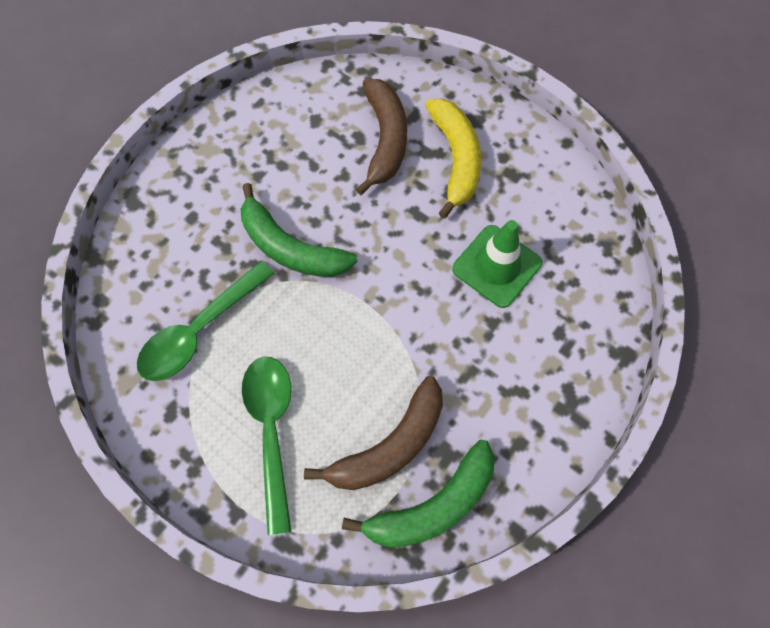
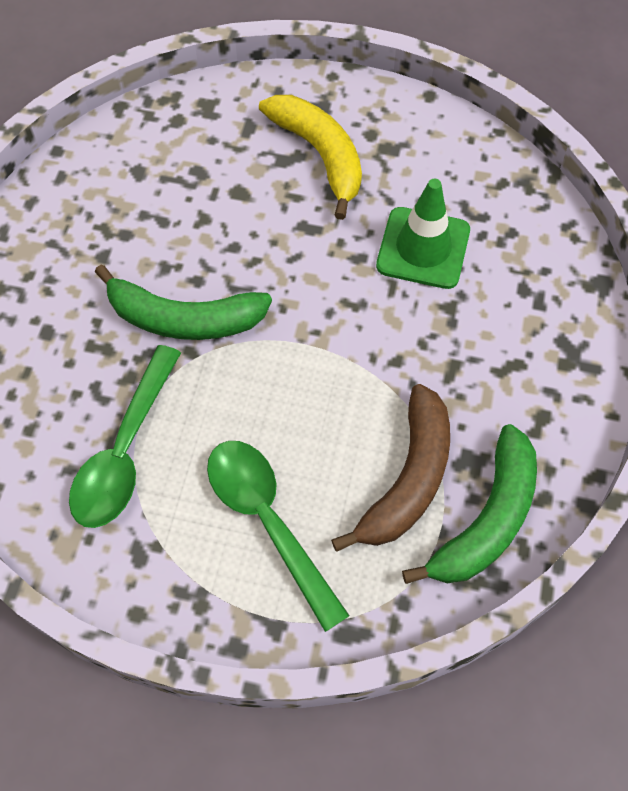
camera: 25 degrees left, 5 degrees down
(385, 139) = (230, 163): brown banana -> none

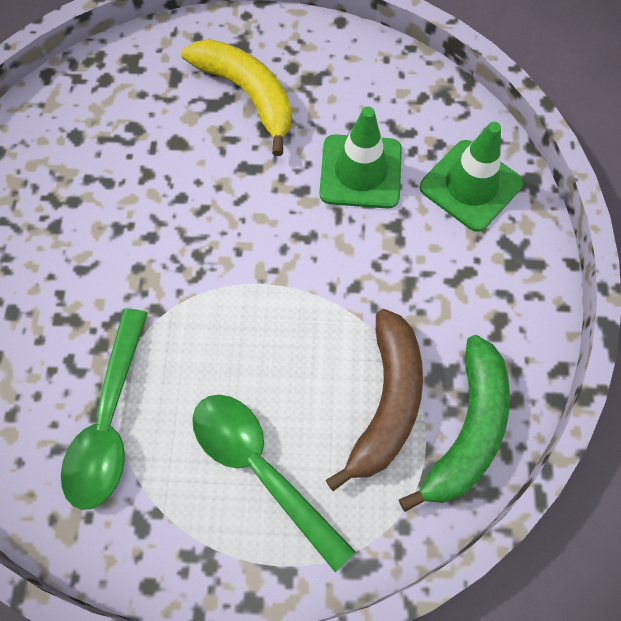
camera: 10 degrees left, 5 degrees up
(184, 319) = (145, 277): green banana -> none
(536, 279) = (470, 185): none -> green traffic cone

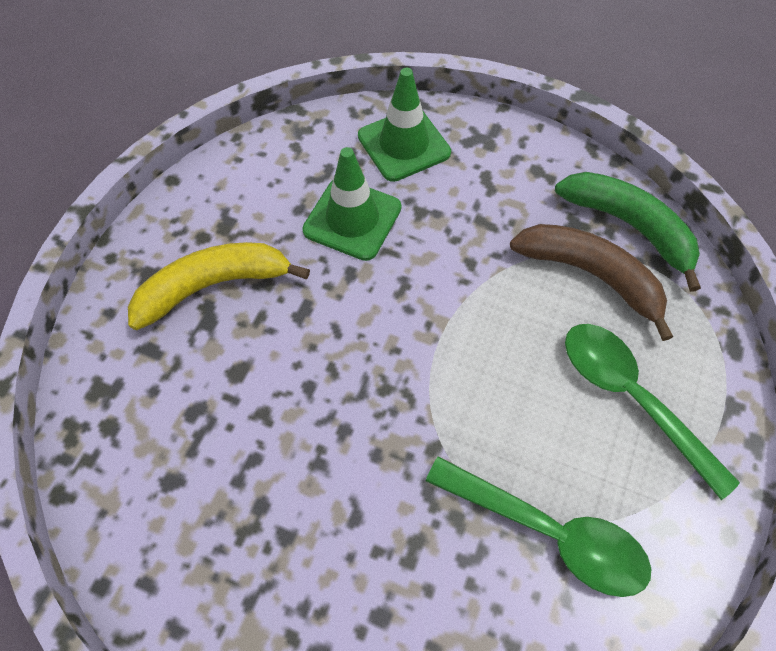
camera: 70 degrees left, 5 degrees down
(260, 468) = (630, 397): green spoon -> green spoon turned 75 degrees clockwise

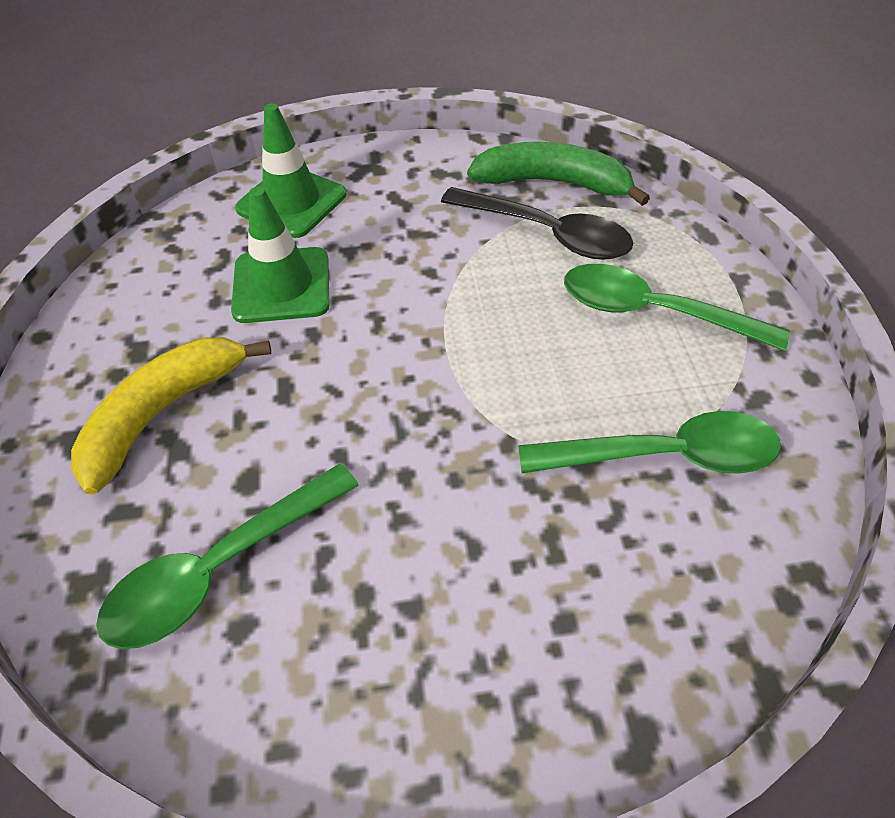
camera: 30 degrees left, 10 degrees down
(183, 429) = (219, 569): none -> green spoon
(590, 275) = (547, 233): brown banana -> black spoon

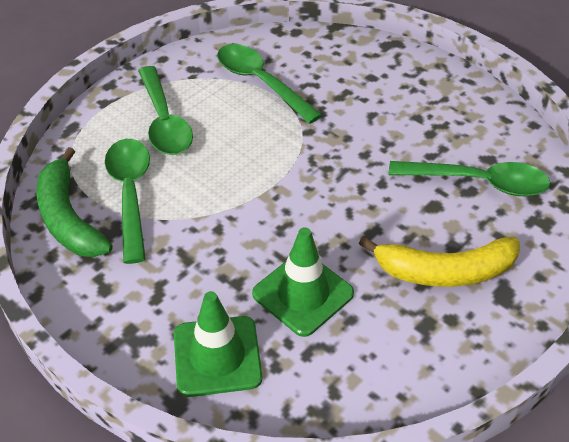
camera: 130 degrees left, 5 degrees down
(547, 233) = (130, 193): black spoon -> green spoon

